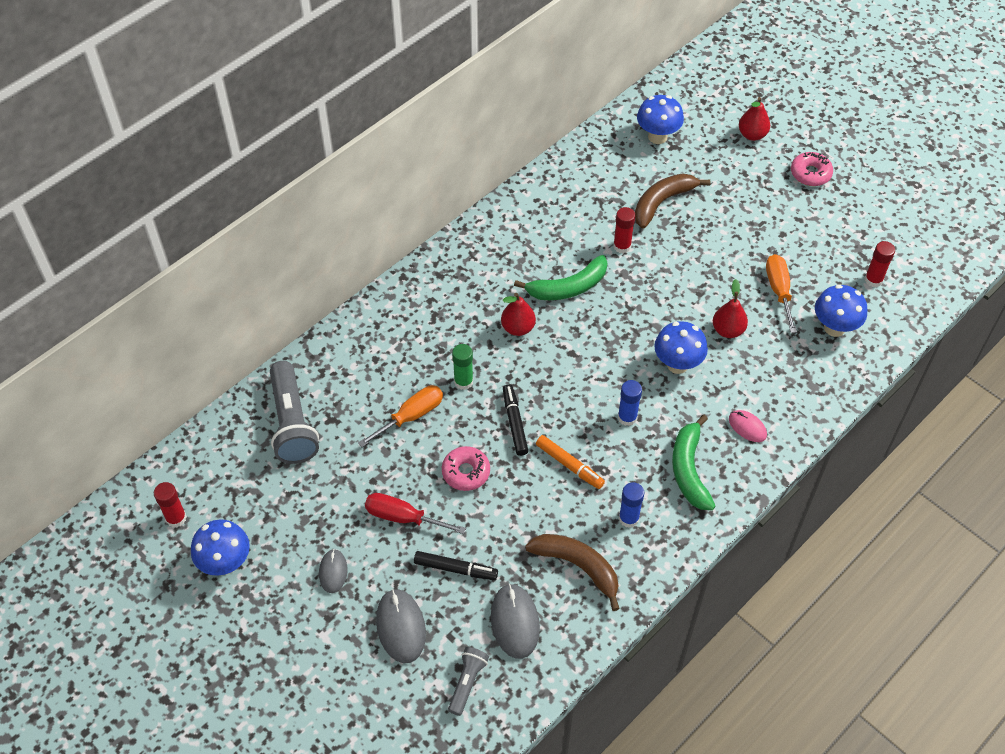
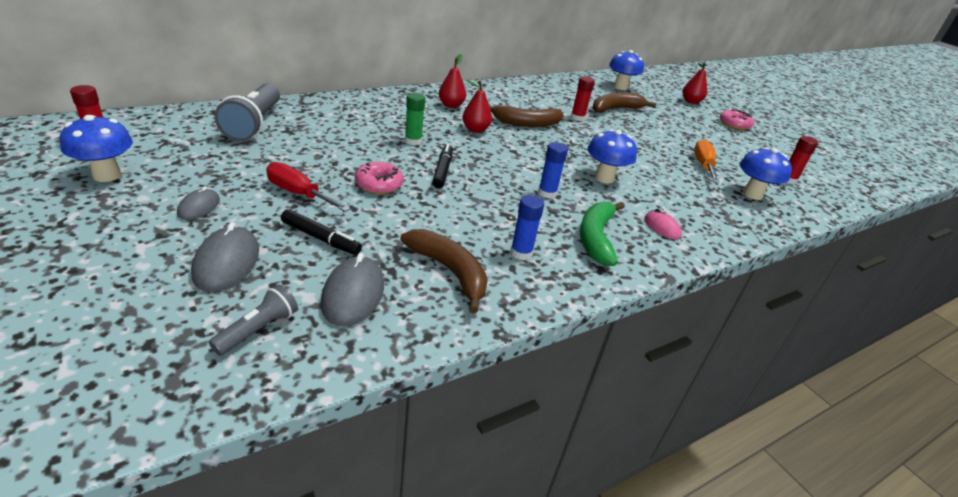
camera: 10 degrees right, 20 degrees down
(411, 416) = (355, 145): orange screwdriver -> none
(568, 287) = (526, 123): green banana -> brown banana
(569, 465) = (479, 205): orange marker -> none
(728, 330) = (654, 172): red pear -> red pear (451, 105)

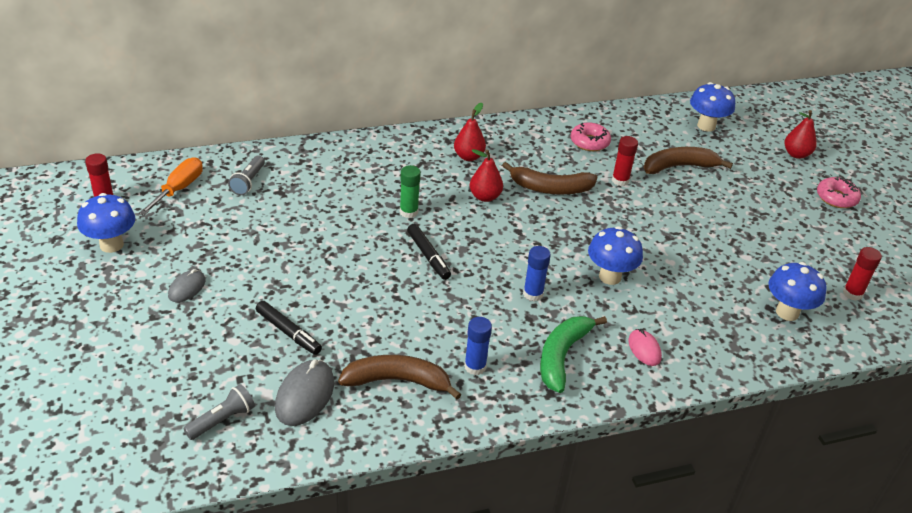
camera: 15 degrees right, 5 degrees up
(227, 262) = (204, 351): grey mouse -> none
(254, 124) = (248, 182): grey flashlight -> grey flashlight, size x0.53
(299, 194) = (277, 278): red screwdriver -> none
(379, 184) = (357, 271): pink donut -> pink donut (589, 142)
(442, 170) = (428, 256): black marker -> black marker turned 135 degrees clockwise
(450, 272) = (398, 381): brown banana -> brown banana turned 60 degrees counterclockwise
(703, 165) = (748, 264): orange screwdriver -> orange screwdriver (179, 189)

